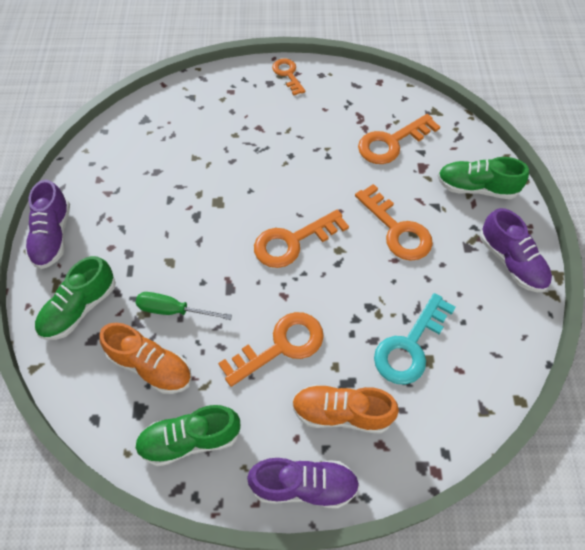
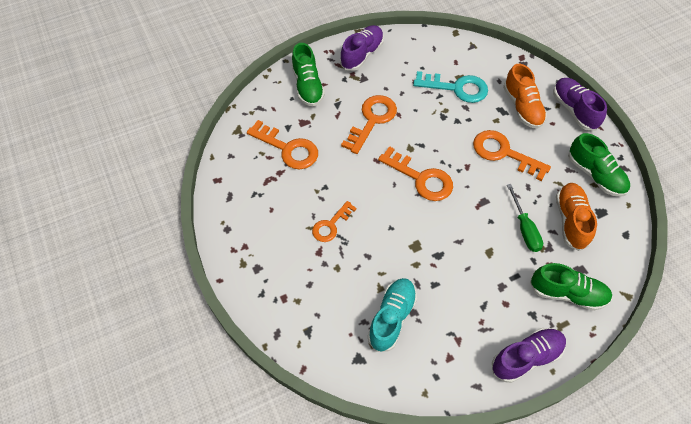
camera: 115 degrees left, 0 degrees up
(162, 154) = (392, 318): none -> turquoise shoe
(288, 74) = (238, 257): orange key -> orange key (331, 225)

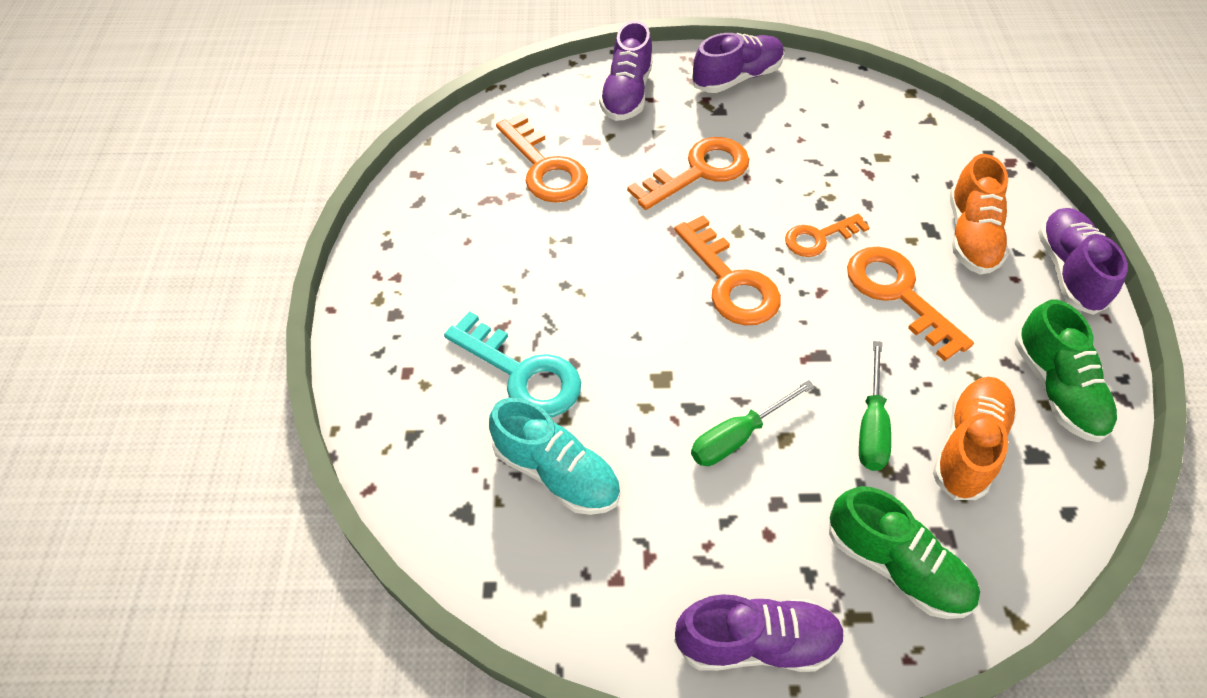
camera: 25 degrees right, 5 degrees down
(308, 86) = (626, 94): green shoe -> purple shoe
(331, 225) = (543, 296): orange key -> orange key (818, 238)
(392, 318) = (556, 472): turquoise shoe -> turquoise shoe turned 75 degrees clockwise
(456, 88) = (868, 171): turquoise key -> turquoise key (522, 373)
(467, 261) = (737, 436): none -> green screwdriver

